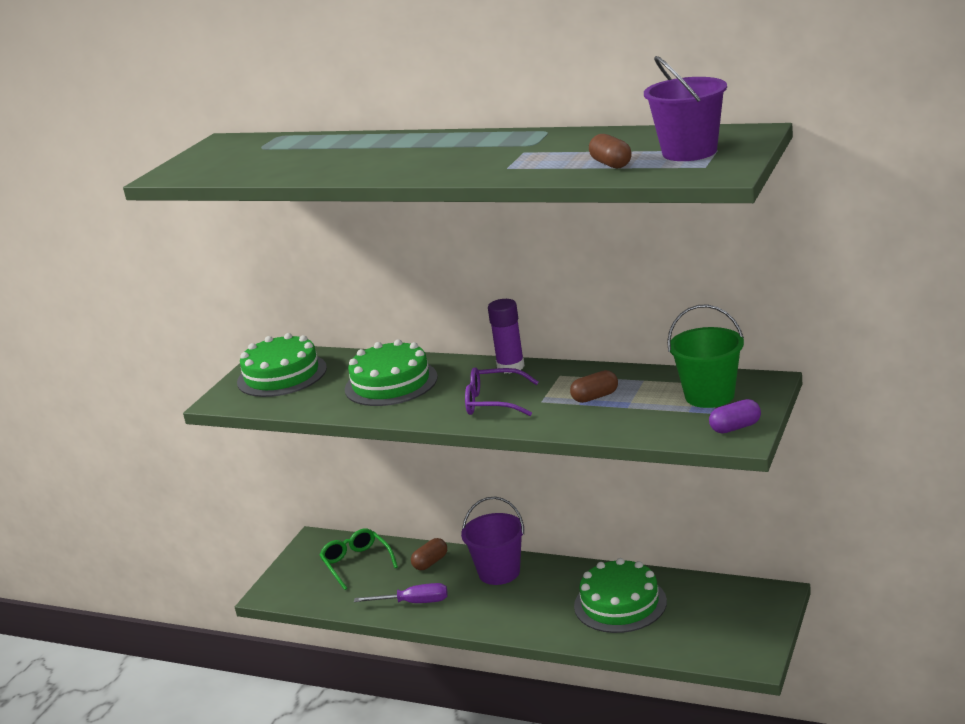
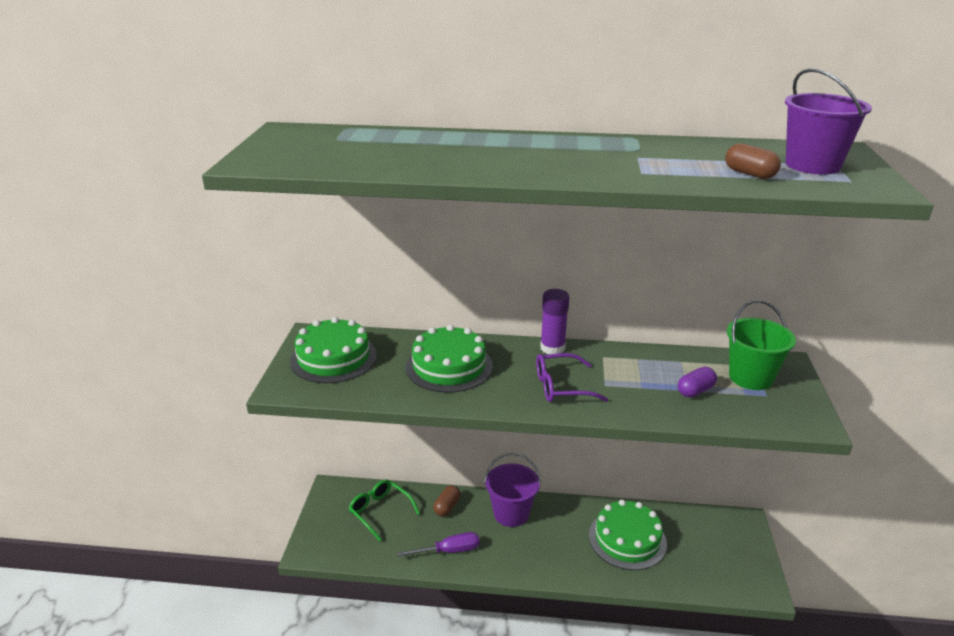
camera: 20 degrees left, 5 degrees up
(595, 397) = (651, 380): brown capsule -> none
(735, 427) = (799, 411): purple capsule -> purple capsule (695, 391)

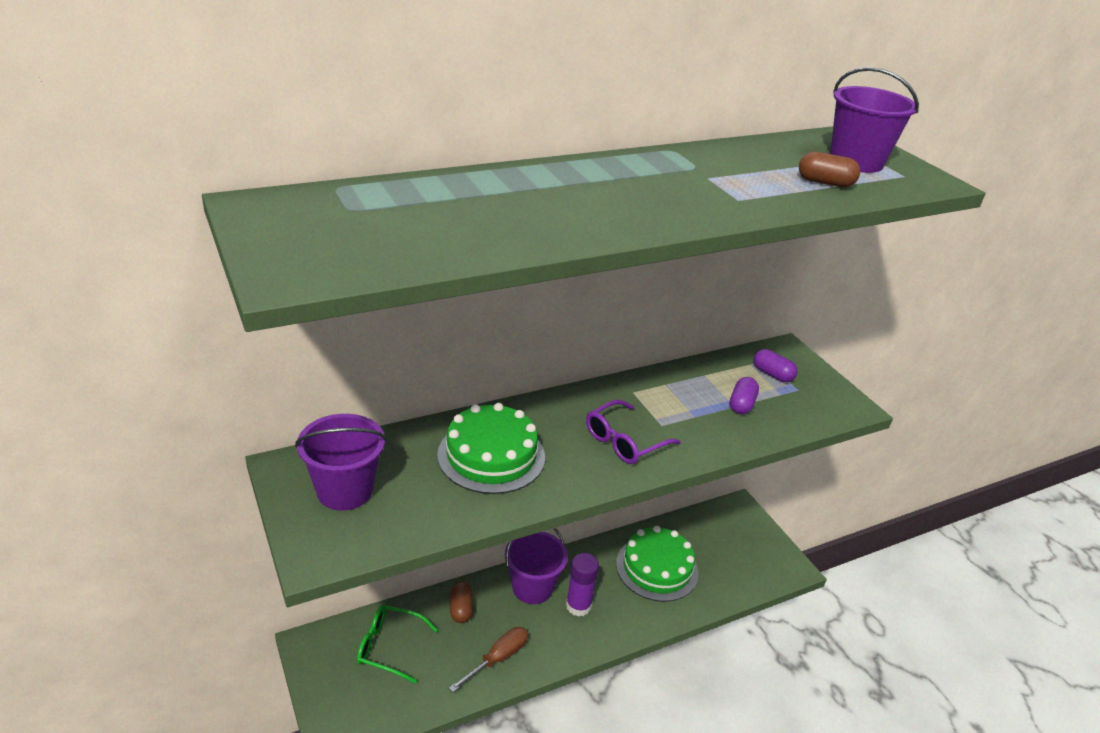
camera: 35 degrees left, 5 degrees up
(333, 358) = (345, 490): green cake -> purple bucket
(449, 551) = (498, 658): purple screwdriver -> brown screwdriver
(552, 348) = (578, 397): purple glue stick -> purple glue stick (578, 605)
(750, 377) = (772, 374): green bucket -> purple capsule

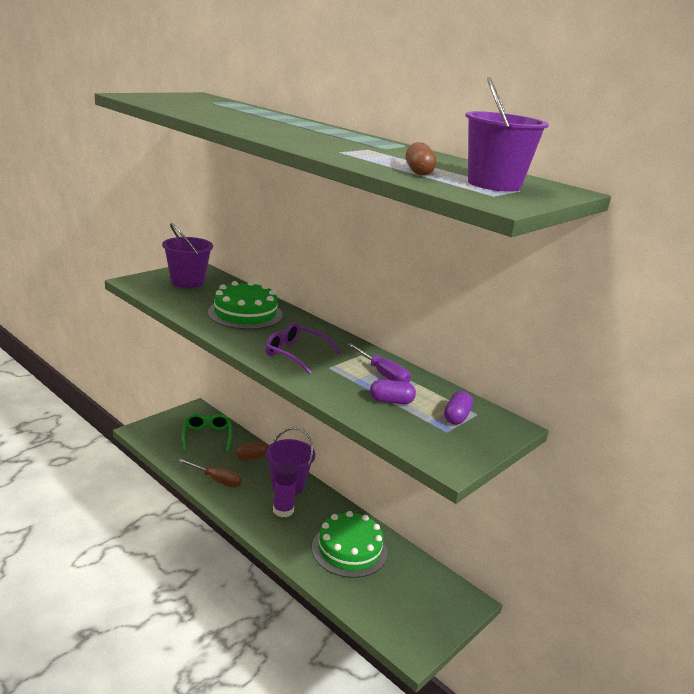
camera: 70 degrees right, 10 degrees down
(683, 391) = (383, 374): none -> purple screwdriver

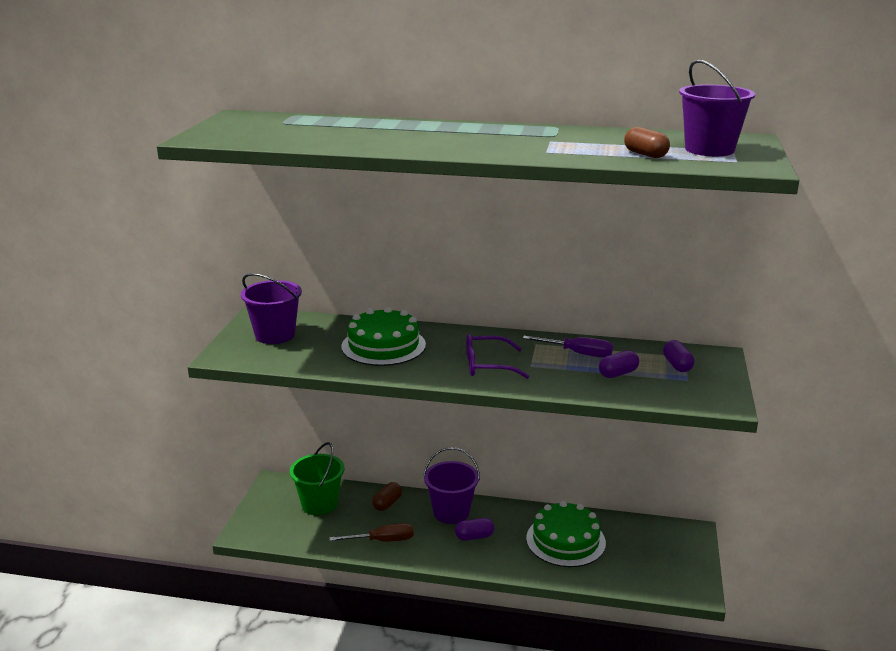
camera: 30 degrees left, 0 degrees up
(207, 436) = (319, 504): green glasses -> green bucket
(283, 510) = (474, 536): purple glue stick -> purple capsule

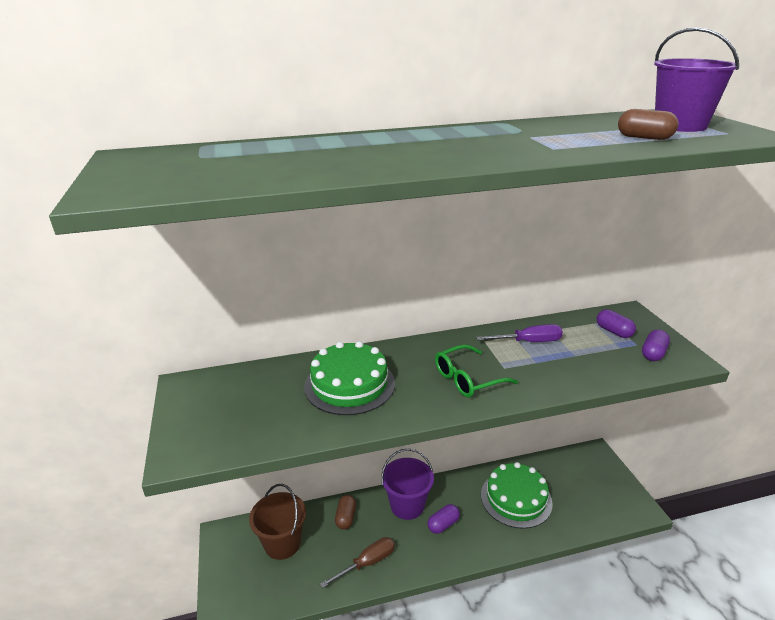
camera: 25 degrees left, 5 degrees up
(275, 335) = (222, 405): purple bucket -> none
(319, 504) = (282, 543): green bucket -> brown bucket
(487, 365) = (467, 379): purple glasses -> green glasses
(618, 373) = (581, 354): purple capsule -> purple capsule (653, 353)

